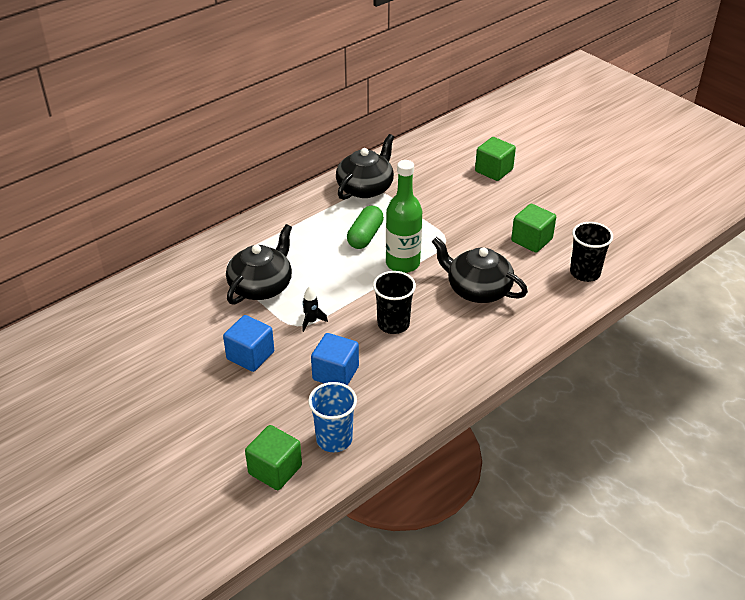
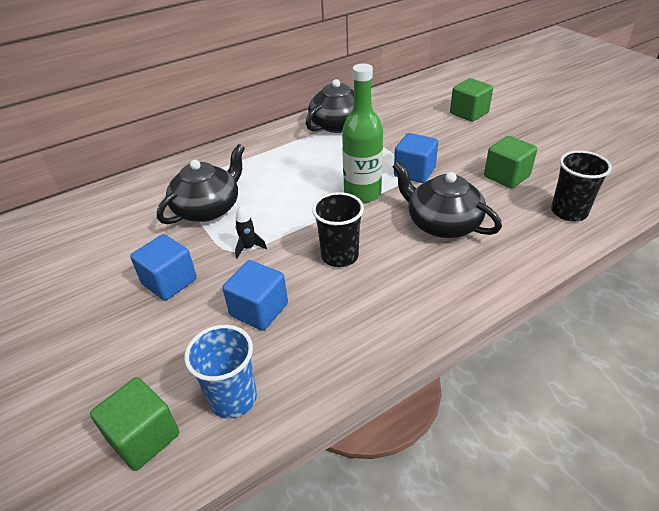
camera: 10 degrees right, 0 degrees up
(365, 236) = (328, 166): green capsule -> none
(447, 239) = (414, 172): none -> blue cube

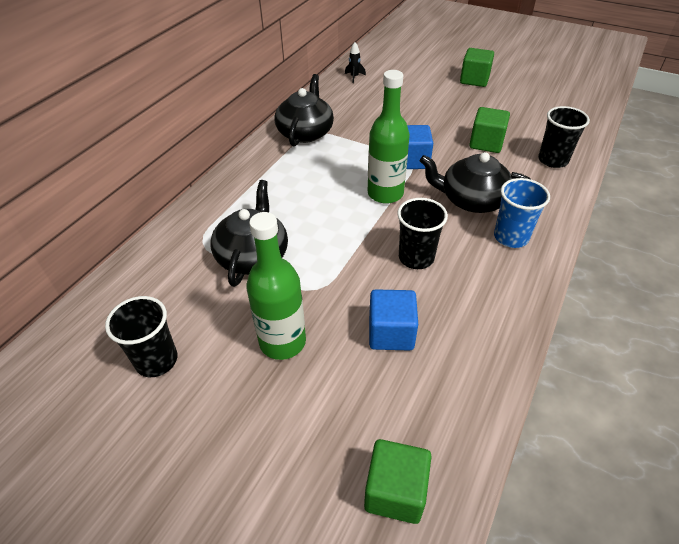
camera: 30 degrees left, 5 degrees up
(75, 260) = (156, 360): none -> black cup
(169, 282) = (282, 342): blue cube -> green bottle
(233, 398) = (440, 419): blue cup -> blue cup (511, 237)
(249, 248) = (329, 280): black rocket -> black rocket (354, 77)
(469, 113) = (411, 93): green cube -> green cube (474, 80)

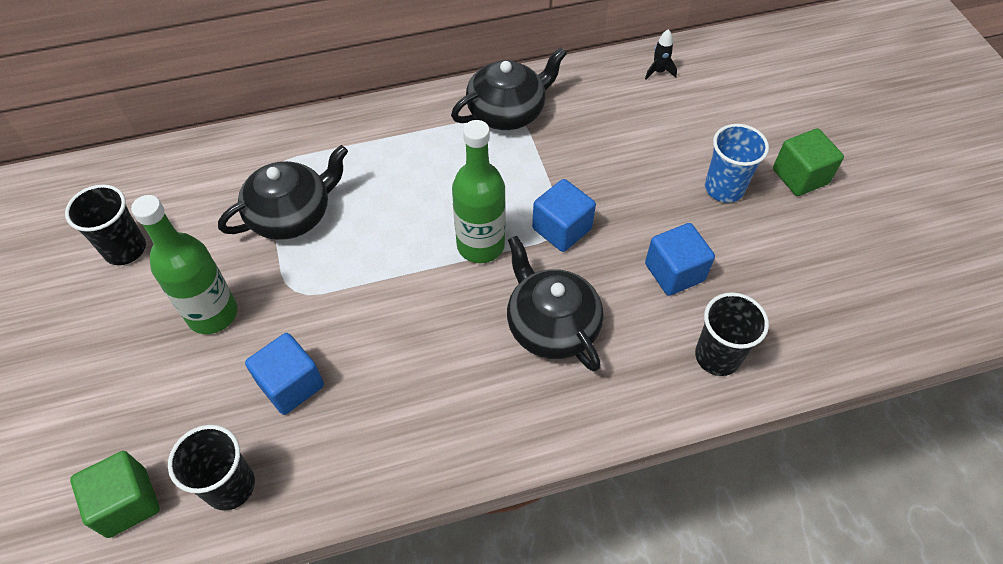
camera: 45 degrees right, 10 degrees up
(416, 258) = (409, 336): black cup -> black cup (230, 486)
(486, 143) = (674, 272): green cube -> blue cube
(511, 237) = (524, 398): blue cup -> blue cup (724, 188)

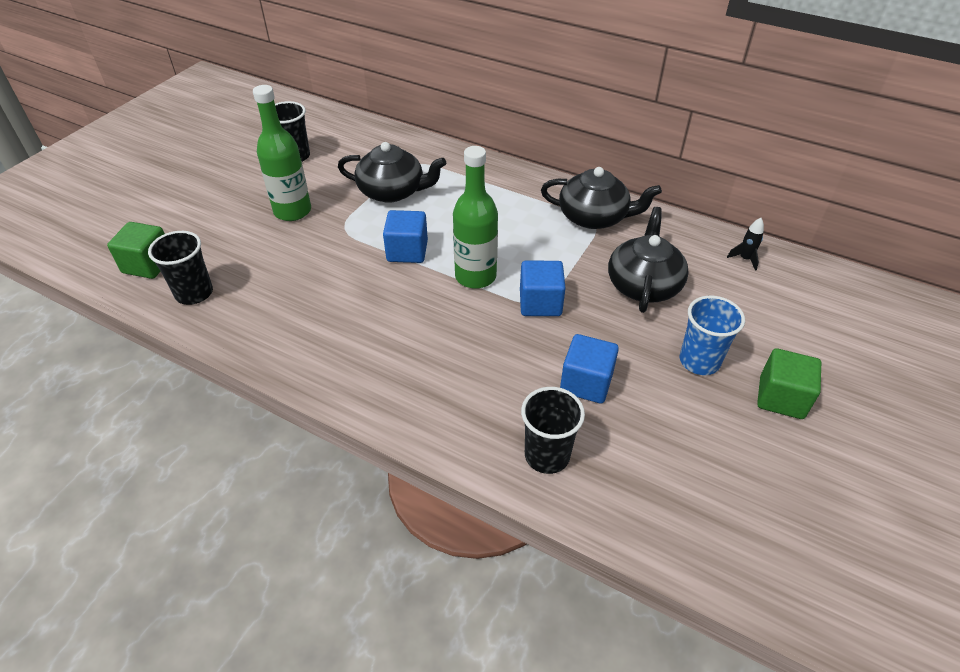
camera: 45 degrees right, 10 degrees down
(291, 384) = (282, 270): blue cube -> blue cube (407, 251)
(551, 325) = (459, 349): black teapot -> black teapot (643, 284)

